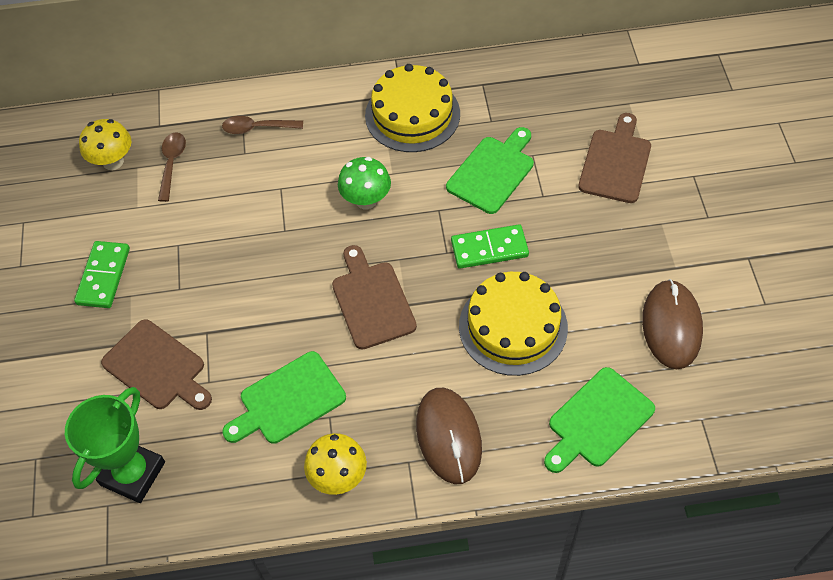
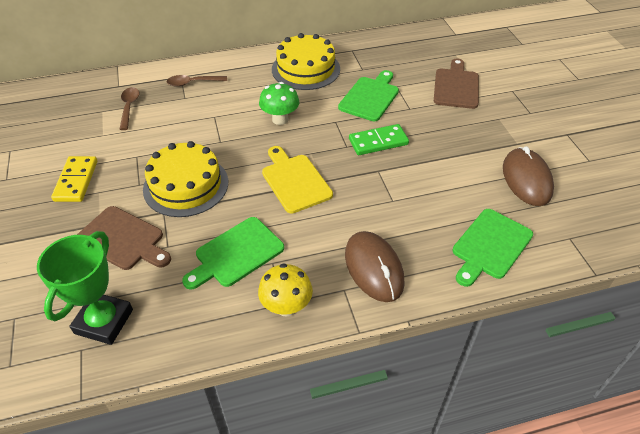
camera: 10 degrees left, 10 degrees down
(103, 276) = (76, 181): green domino -> yellow domino
(113, 161) = (83, 109): yellow mushroom -> none
(372, 301) = (295, 181): brown cutting board -> yellow cutting board
(513, 327) = (407, 189): yellow cake -> yellow cake (186, 185)

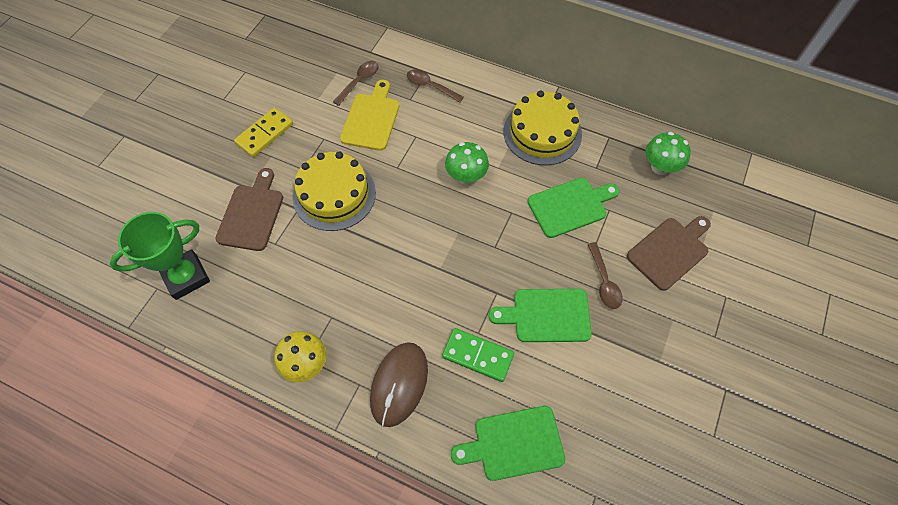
camera: 40 degrees right, 15 degrees up
(123, 239) = (252, 214): brown cutting board -> brown cutting board turned 150 degrees counterclockwise
(236, 254) = (314, 288): green cutting board -> green cutting board (547, 315)
(295, 181) = (418, 252): yellow cutting board -> yellow cutting board (371, 119)
(378, 142) = (527, 262): green domino -> green domino (477, 356)
(400, 49) = (660, 167): none -> green mushroom
(438, 123) = (604, 281): none -> brown spoon
(526, 179) = (624, 406): brown mouse -> none

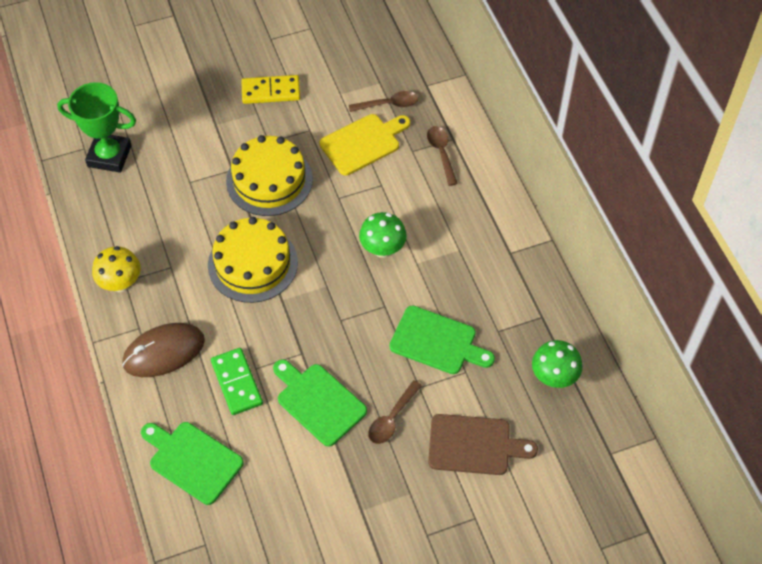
camera: 45 degrees right, 5 degrees down
(252, 214) = (197, 147): brown cutting board -> none
(542, 132) = (488, 266): yellow cake -> yellow cake (252, 263)

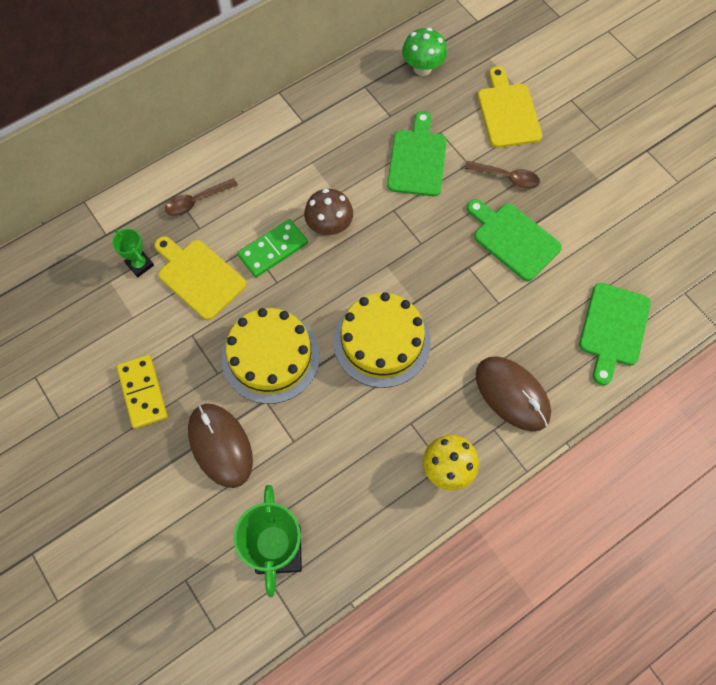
camera: 105 degrees left, 10 degrees up
(206, 134) = (220, 445): none -> brown mouse
(236, 383) = (520, 315): green domino -> green domino (273, 250)
(318, 402) = (513, 239): green cutting board -> green cutting board turned 105 degrees clockwise
(382, 249) = (329, 226): green mushroom -> brown mushroom
(388, 104) = (140, 264): brown spoon -> green trophy
(474, 445) = (507, 112): brown cutting board -> yellow cutting board

